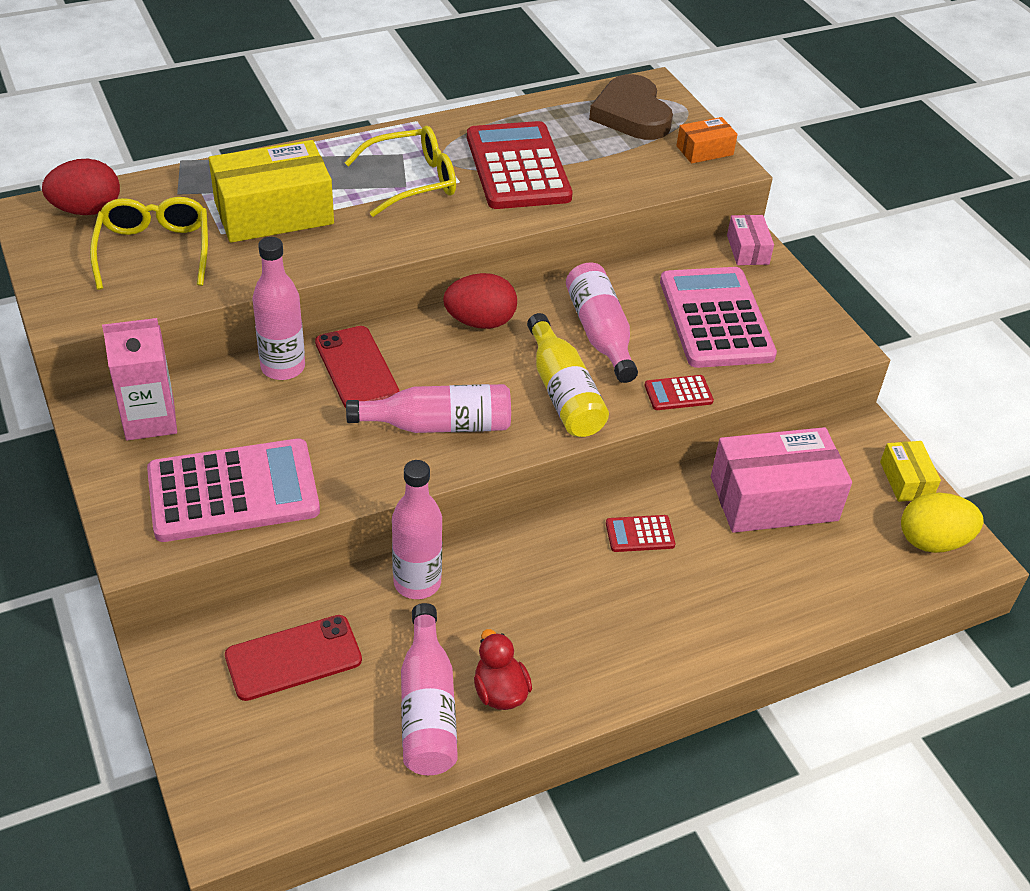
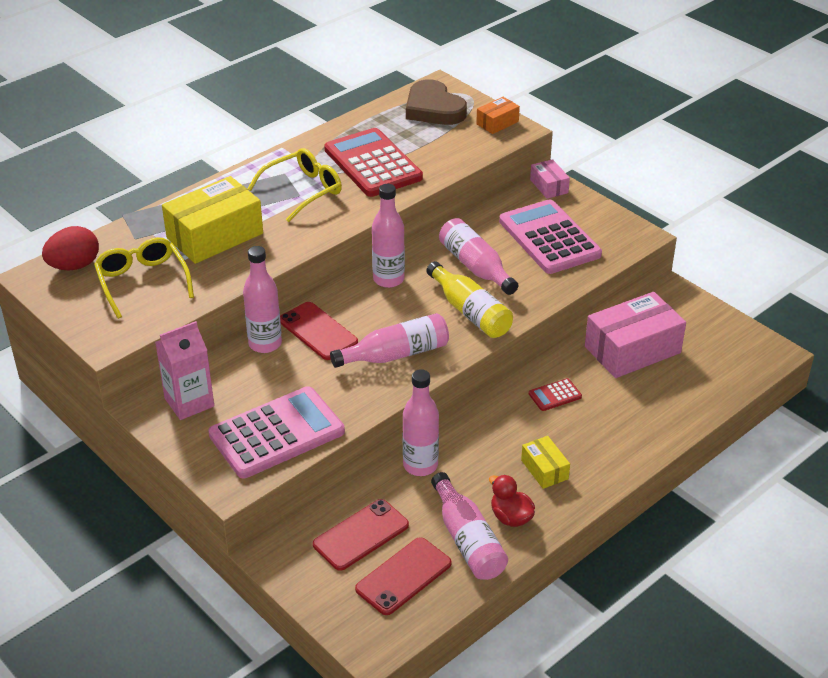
camera: 15 degrees left, 5 degrees down
(318, 734) = (403, 576): none -> red phone
(480, 322) = (388, 279): red egg -> pink bottle
(678, 393) = (548, 293): red calculator -> none
(906, 480) = (713, 316): yellow box -> yellow box (544, 469)
(932, 541) = (746, 350): yellow egg -> none

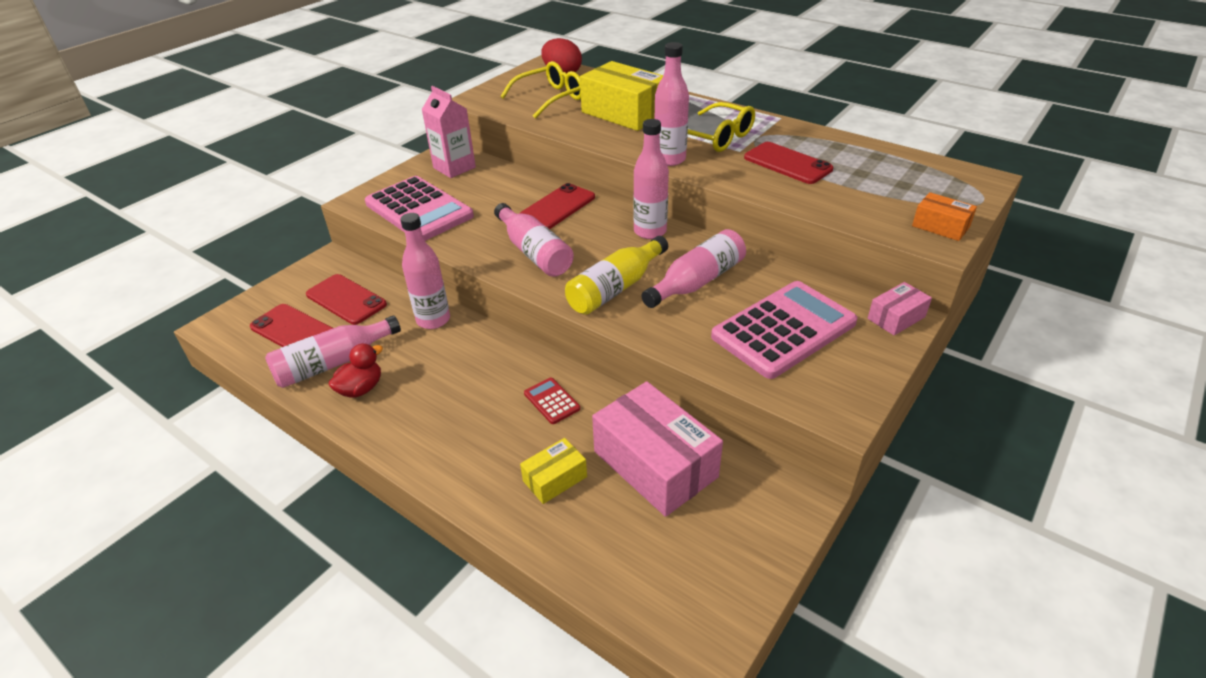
camera: 80 degrees right, 0 degrees up
(265, 344) = (533, 186): pink bottle -> pink bottle (669, 159)
(372, 164) = (787, 163): red calculator -> red phone
(433, 108) = (929, 182): brown heart -> none
(544, 469) = (430, 406): yellow box -> yellow box (555, 479)

